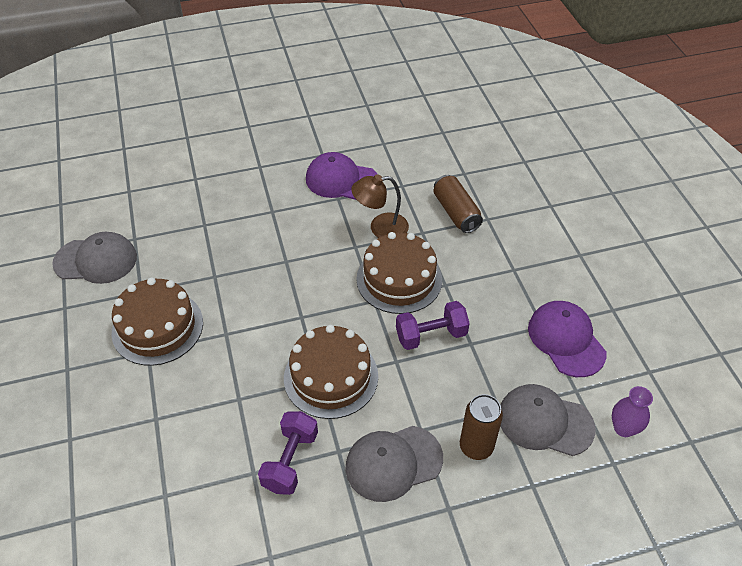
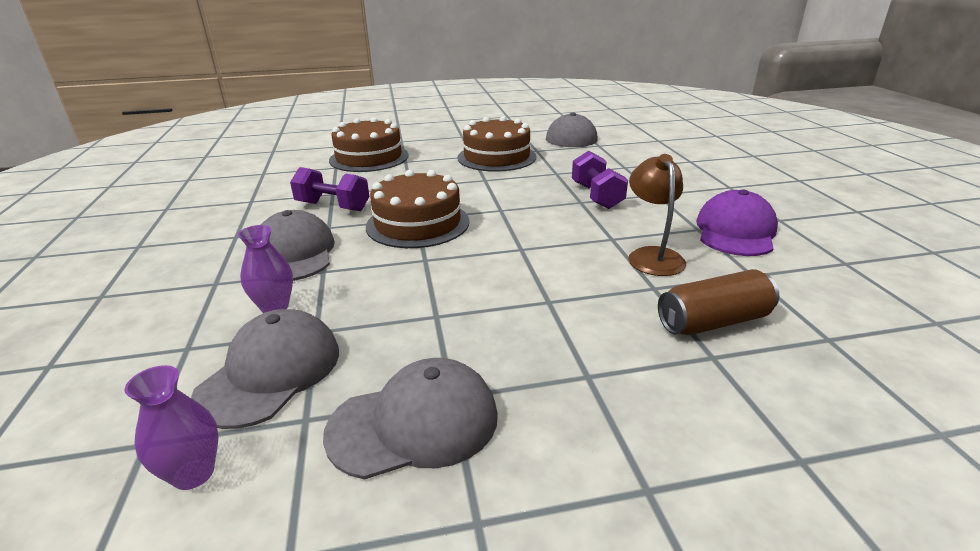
camera: 95 degrees right, 20 degrees down
(399, 279) = (557, 266): brown cake -> brown cake (369, 158)
(431, 335) = (458, 284): purple dumbbell -> purple dumbbell (596, 196)
(476, 447) = (275, 307): brown can -> purple vase
(566, 340) = (414, 423): purple cap -> grey cap

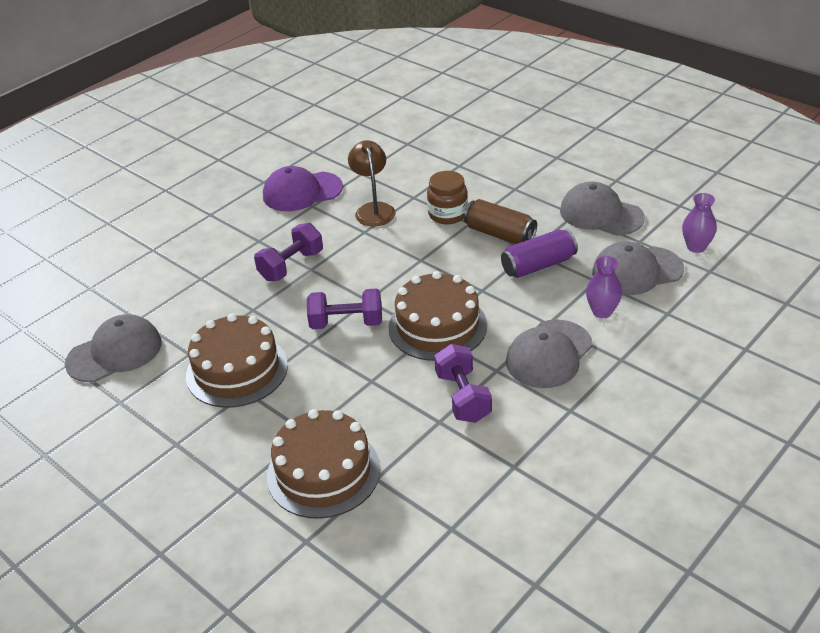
camera: 125 degrees left, 10 degrees up
(403, 307) = (538, 265): none -> purple can
(485, 195) = (346, 323): none -> purple dumbbell
(585, 294) = (448, 214): none -> brown jar
(652, 256) = (373, 209): brown lamp -> brown lamp turned 120 degrees clockwise
(714, 322) = (428, 172): brown can -> brown can (500, 234)

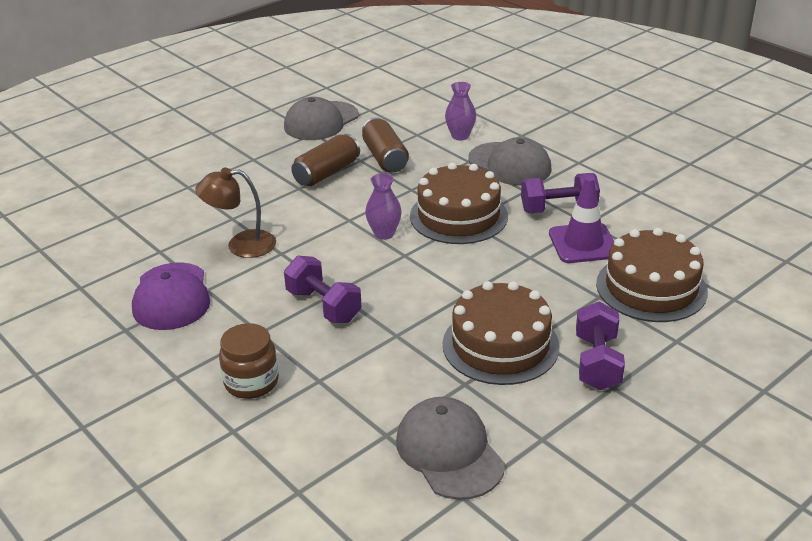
camera: 85 degrees left, 5 degrees down
(346, 323) = (439, 269): purple dumbbell -> purple dumbbell (597, 362)
(398, 418) = (583, 243): none -> purple traffic cone
(448, 214) = (277, 199): brown jar -> brown jar (251, 382)
(538, 265) = (385, 158): purple can -> brown can
(636, 271) = (410, 115): grey cap -> none
(696, 247) = (388, 88): purple vase -> purple vase (384, 234)

